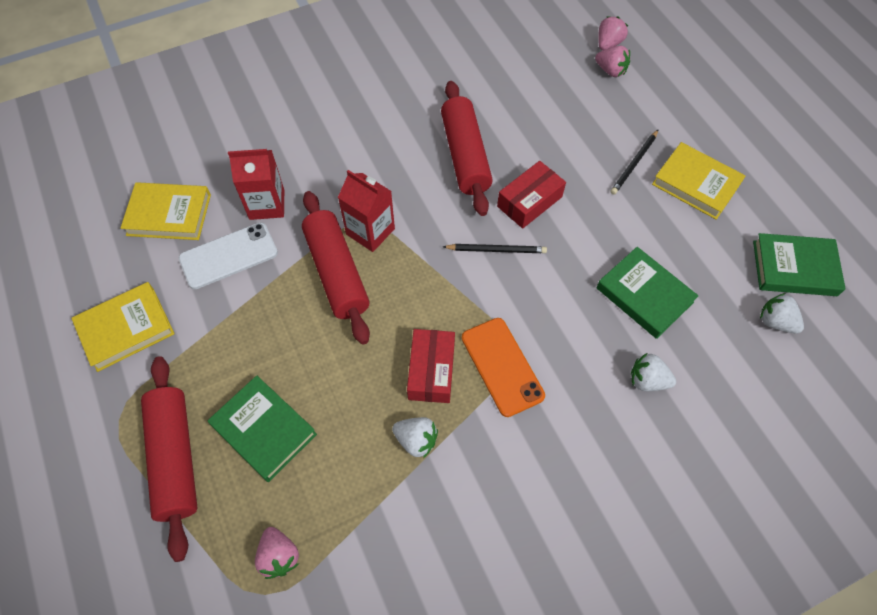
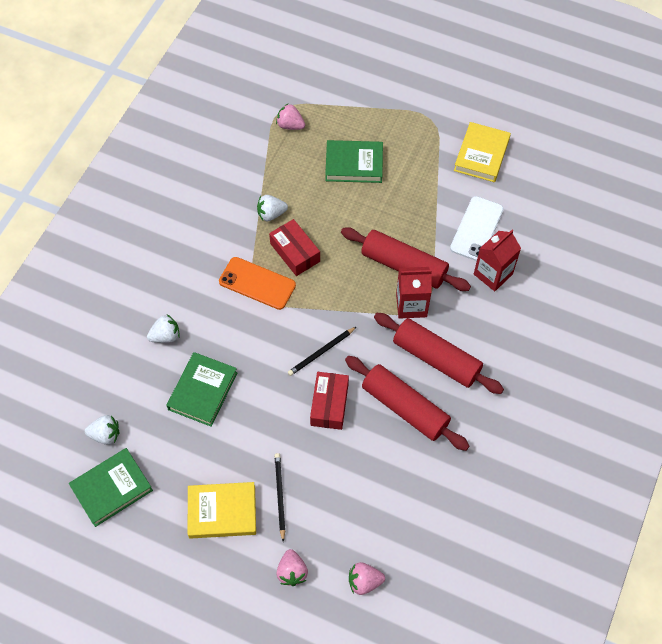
camera: 140 degrees right, 0 degrees up
(169, 215) = (541, 225): yellow book -> none
(175, 458) = (383, 124): red rolling pin -> red rolling pin (436, 358)
(608, 44) = (389, 614): pink strawberry -> pink strawberry (292, 572)
(644, 295) = (203, 391): green book -> green book turned 75 degrees counterclockwise

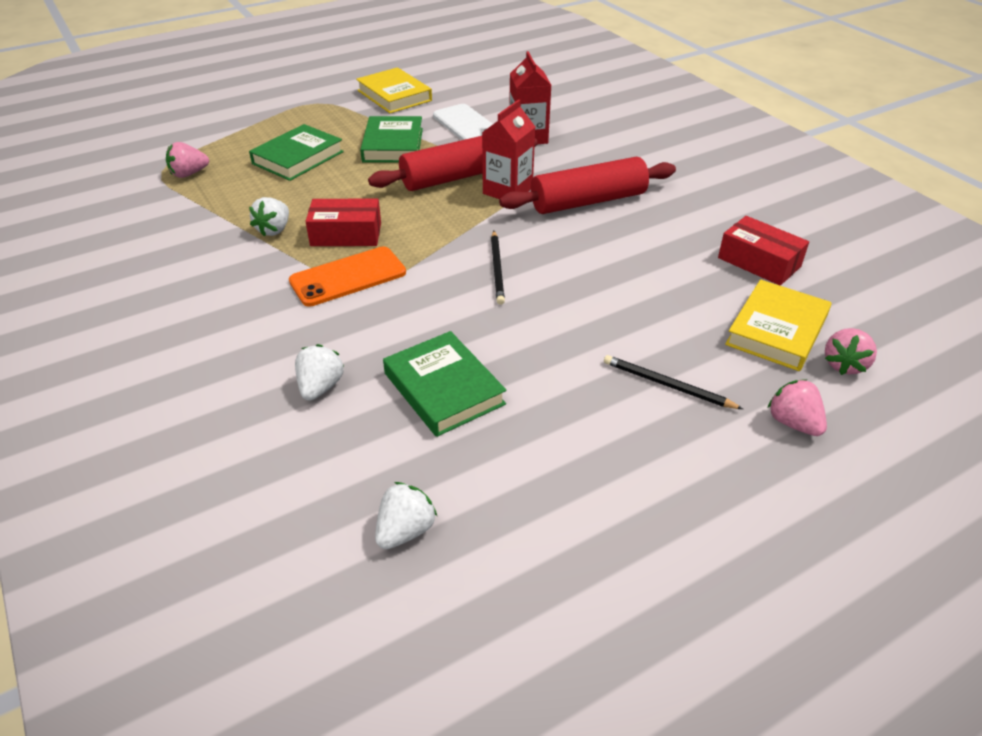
camera: 55 degrees left, 20 degrees down
(112, 489) = (508, 569): green book -> green book (393, 145)
(222, 512) = (650, 452): yellow book -> yellow book (776, 330)
(292, 572) = (793, 423): pink strawberry -> pink strawberry turned 150 degrees counterclockwise
(329, 404) = (573, 291): red box -> red box (759, 262)
(405, 408) = (628, 243): red rolling pin -> none

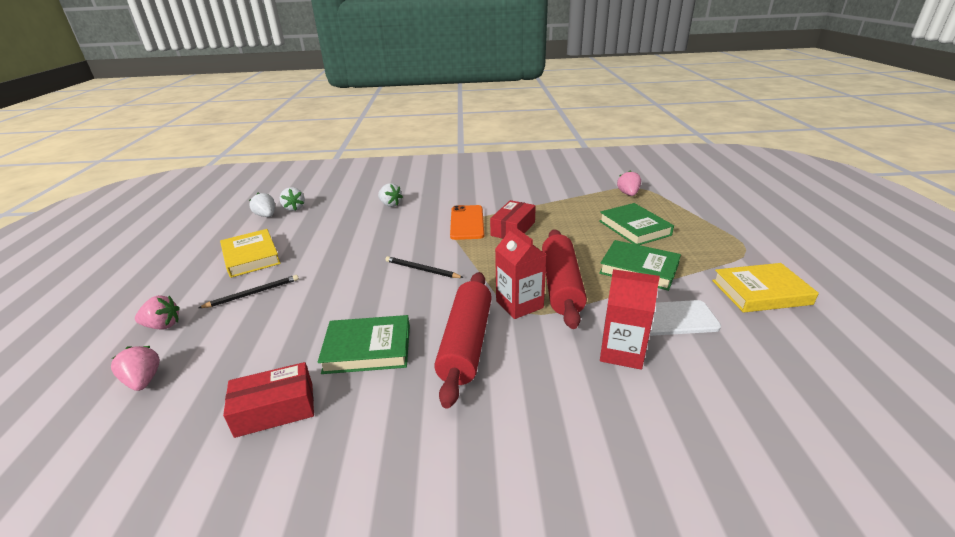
camera: 120 degrees right, 10 degrees down
(274, 230) = (537, 210): white strawberry -> white strawberry (266, 216)
(444, 388) = (349, 230): green book -> green book (367, 349)
(776, 330) = (213, 366): yellow book -> yellow book (251, 257)

